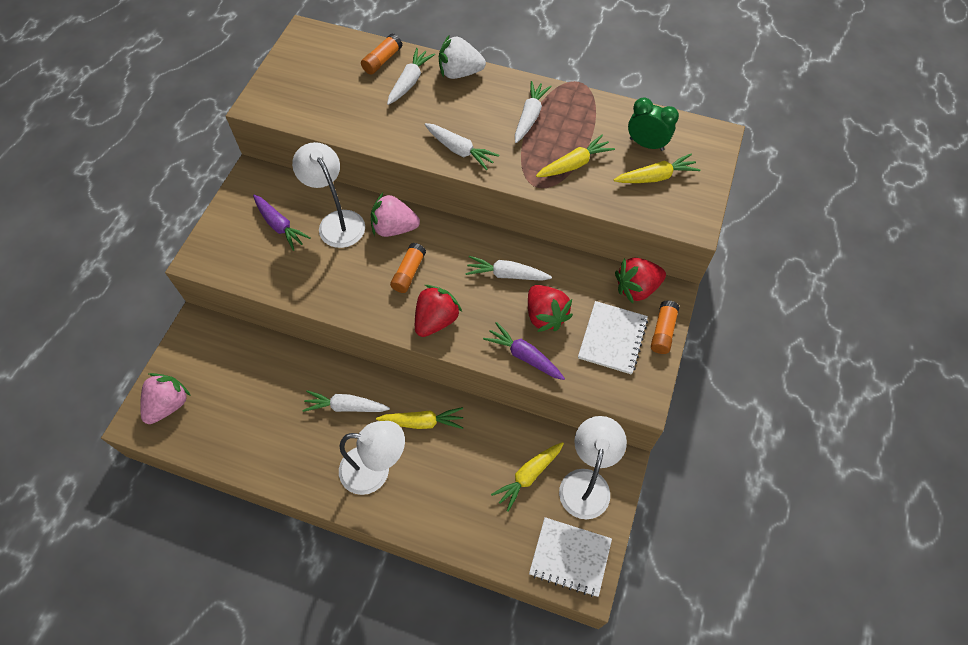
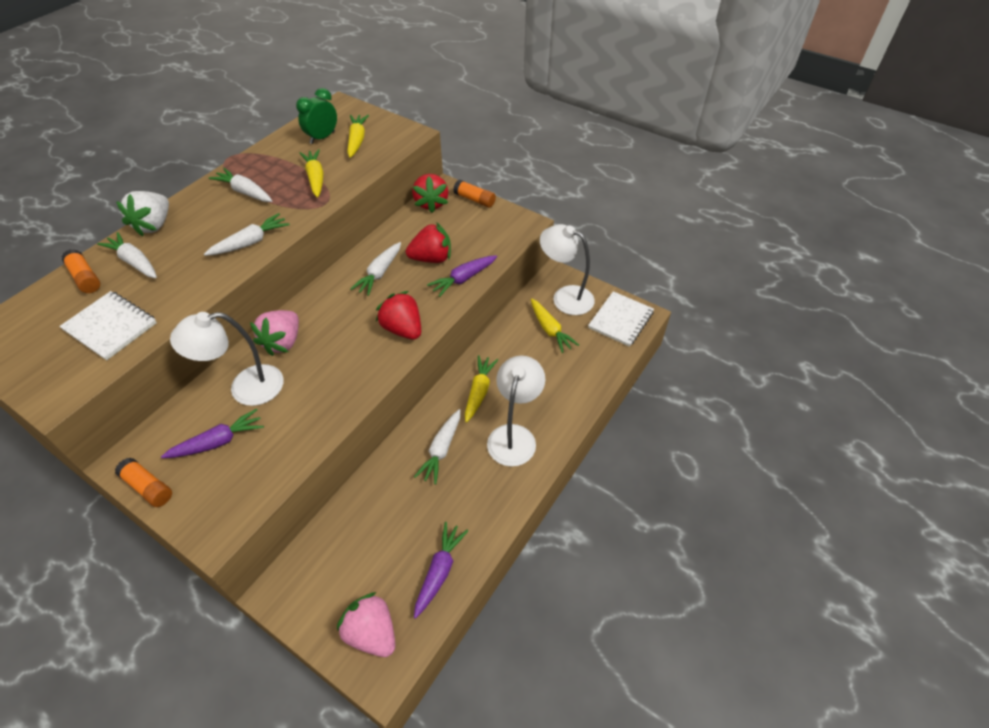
camera: 75 degrees left, 10 degrees down
(225, 440) = (439, 571): none -> purple carrot
(409, 272) = (341, 340): orange glue stick -> orange glue stick (148, 487)
(612, 338) = (469, 226): white notebook -> white notebook (110, 326)

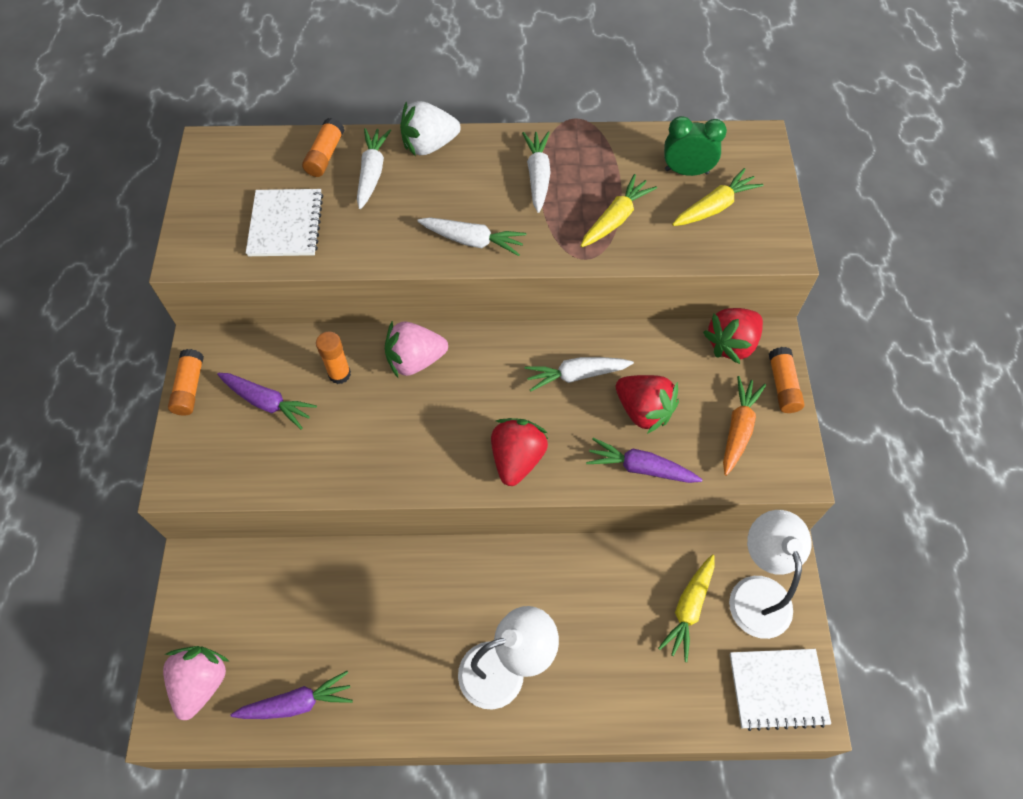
camera: 55 degrees right, 10 degrees up
(245, 388) = (339, 374): white lamp -> orange glue stick
(441, 450) = (434, 603): white carrot -> none
(479, 391) = (537, 588): yellow carrot -> none
(480, 229) = (738, 428): none -> orange carrot

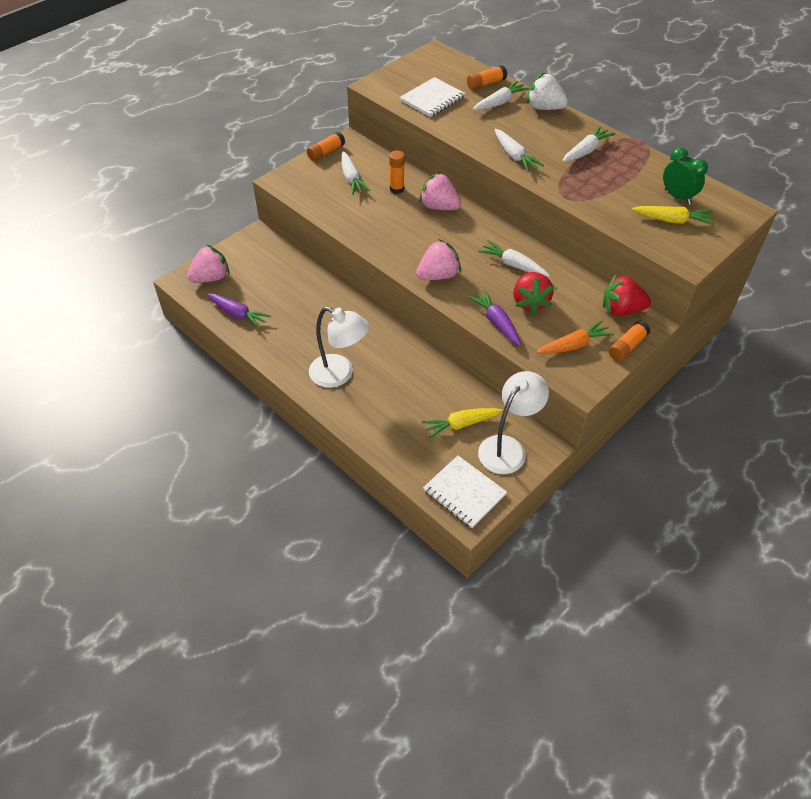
camera: 45 degrees right, 10 degrees down
(268, 403) = (352, 179): purple carrot -> white carrot
(517, 459) = (438, 275): red strawberry -> pink strawberry
(616, 218) = (605, 192): yellow carrot -> none

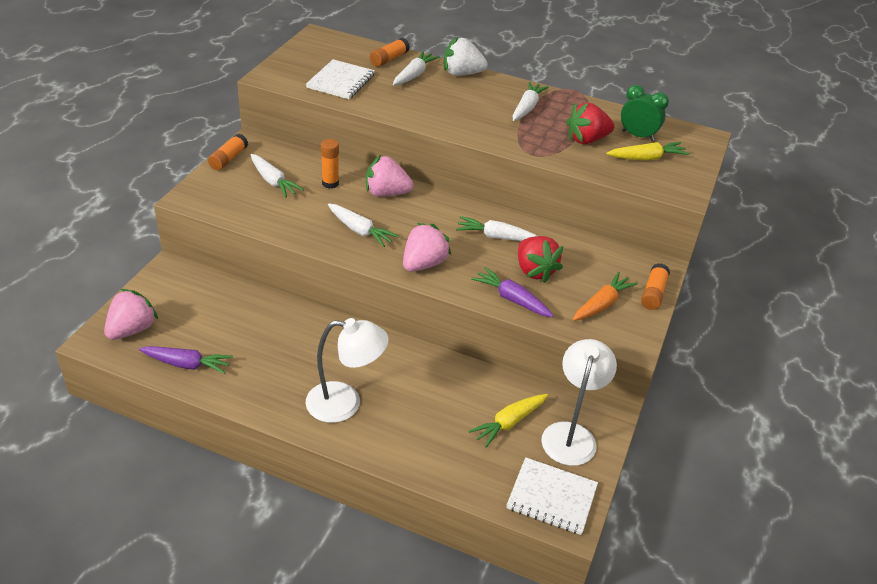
camera: 25 degrees left, 10 degrees down
(514, 156) = (459, 124): white carrot -> white carrot (360, 231)
(621, 310) = (627, 259): red strawberry -> red strawberry (586, 140)

